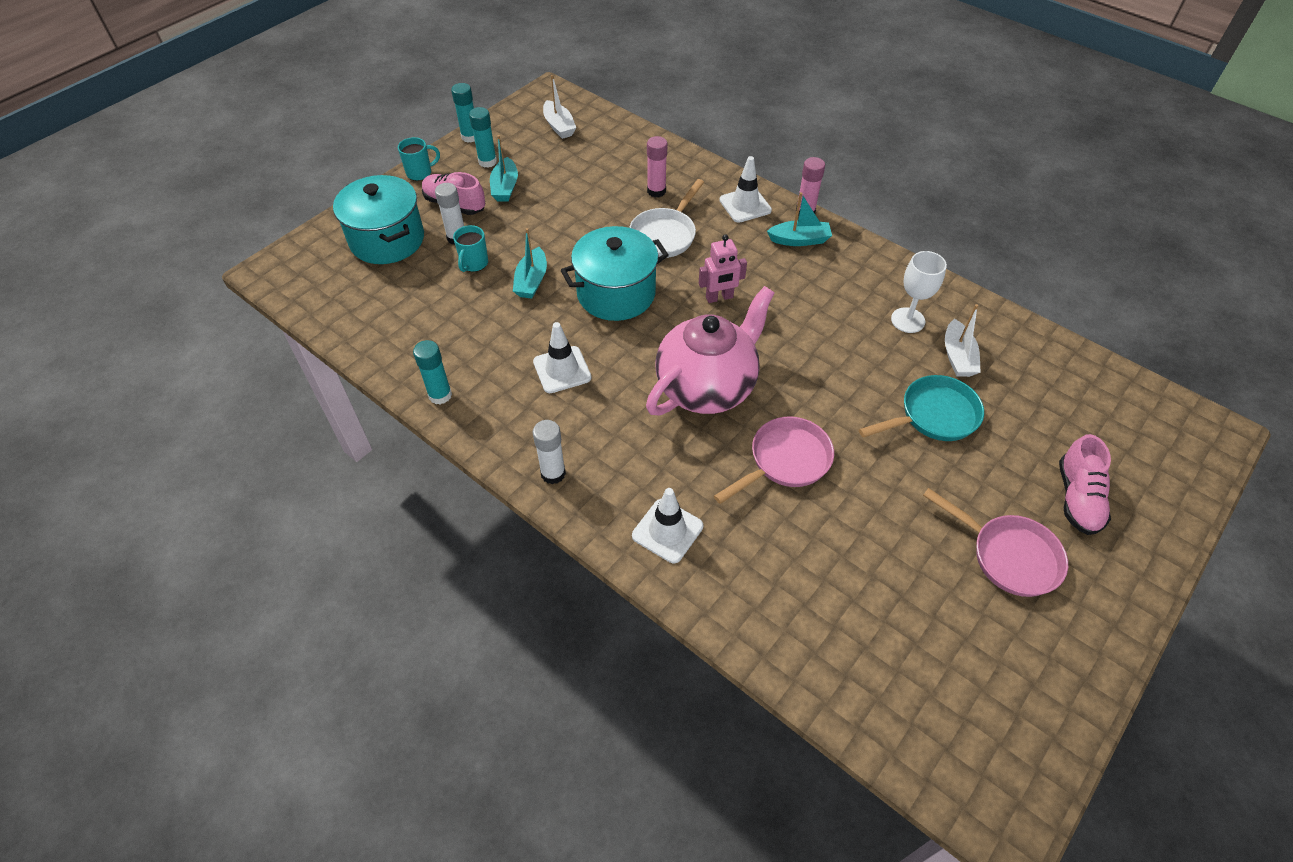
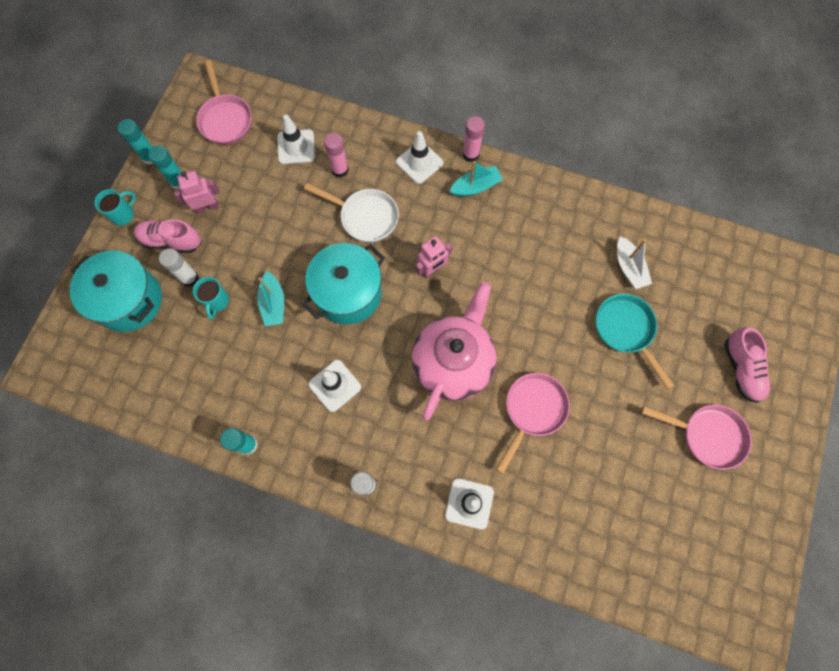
camera: 20 degrees left, 20 degrees up
(505, 187) = (207, 207): turquoise boat -> pink robot
(559, 126) = (225, 119): white boat -> pink pan
(619, 163) = (296, 147): none -> white traffic cone
(665, 235) = (365, 217): white pan -> white pan turned 75 degrees counterclockwise
(908, 320) = (583, 244): white goblet -> none
(933, 416) = (626, 330): turquoise pan -> turquoise pan turned 75 degrees counterclockwise

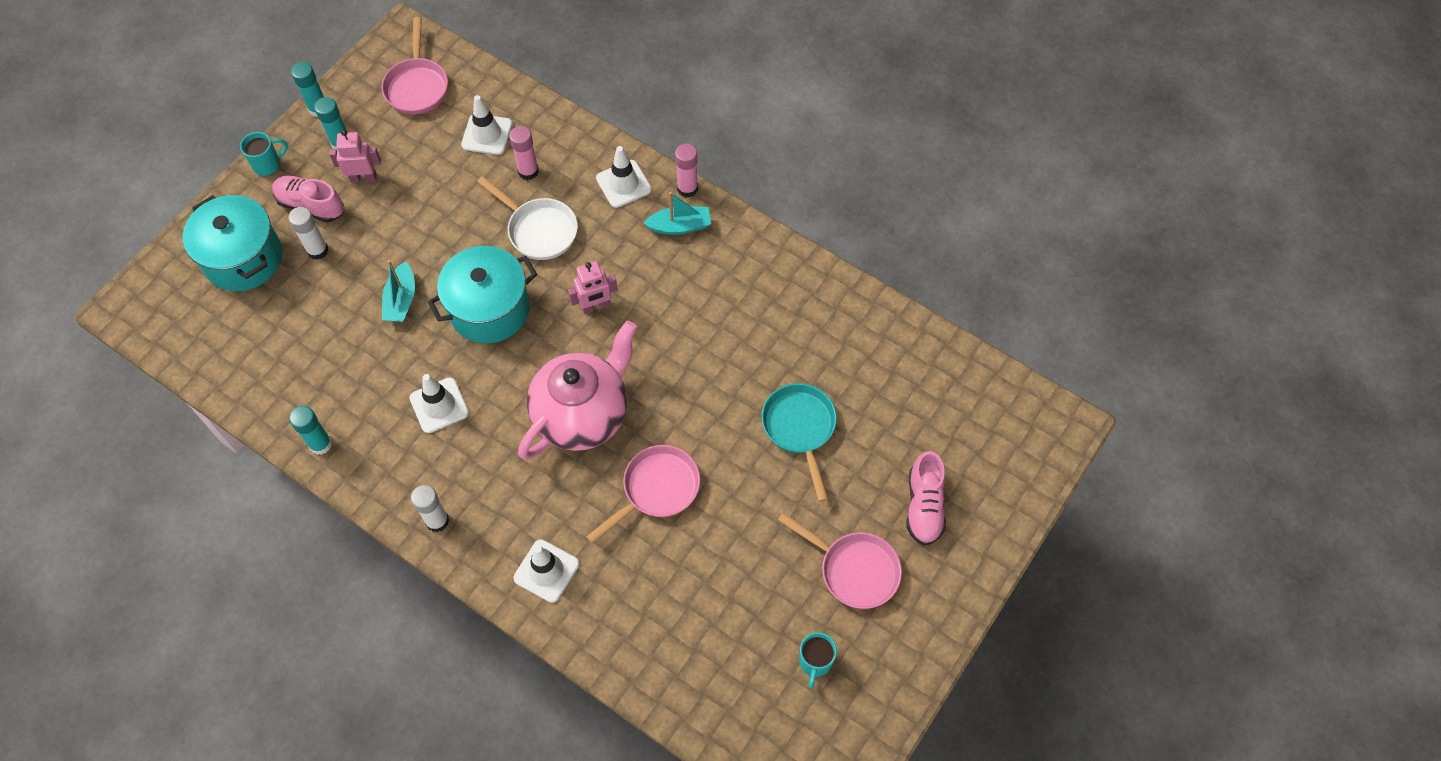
camera: 15 degrees right, 10 degrees down
(217, 301) = (339, 283): turquoise mug -> turquoise mug (815, 662)
(629, 268) = (830, 359): white boat -> none

